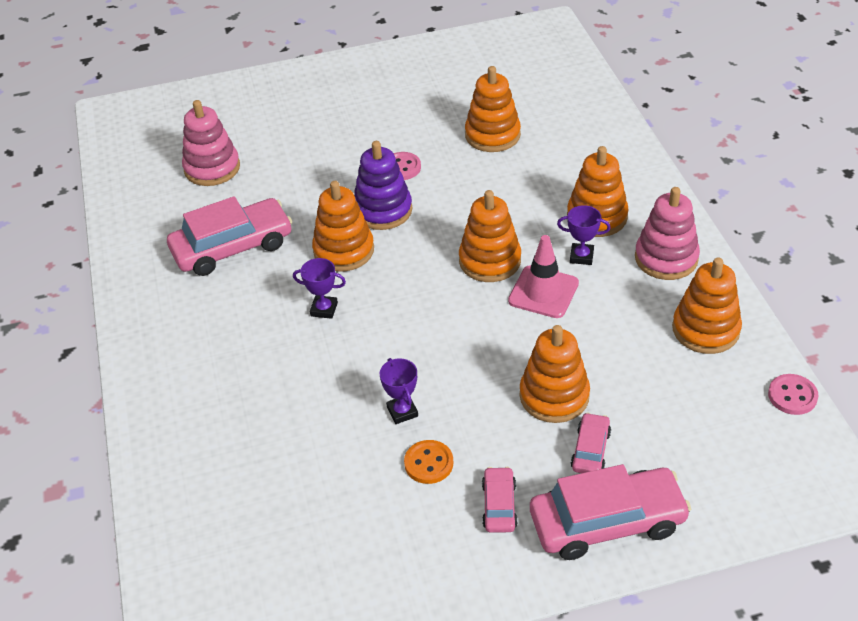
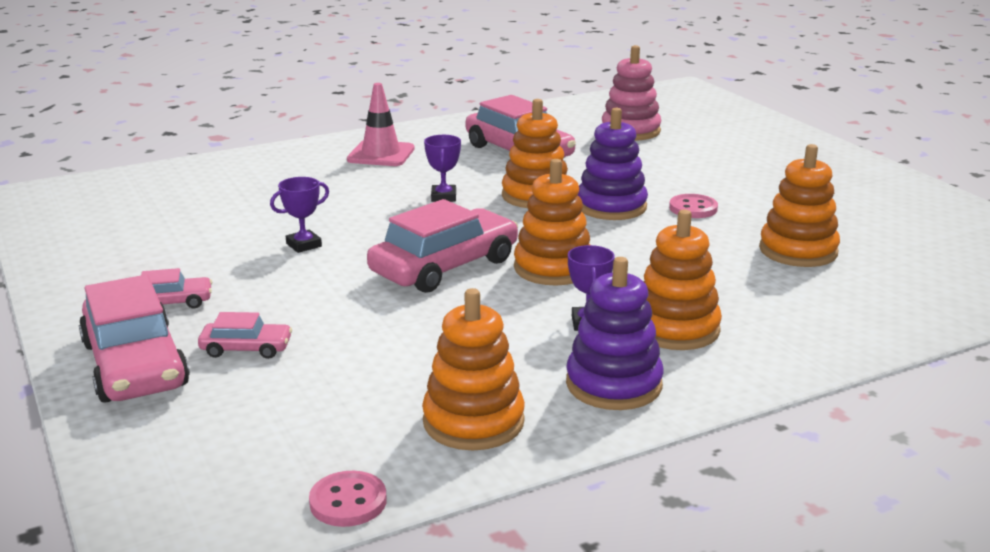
camera: 75 degrees right, 20 degrees down
(428, 463) = (232, 263): orange button -> none
(471, 322) = (445, 266): none -> pink car
(543, 292) = (510, 303): pink traffic cone -> pink traffic cone (381, 154)
(554, 396) = (332, 321): orange stacking toy -> none
(666, 258) = (613, 384): pink stacking toy -> purple stacking toy

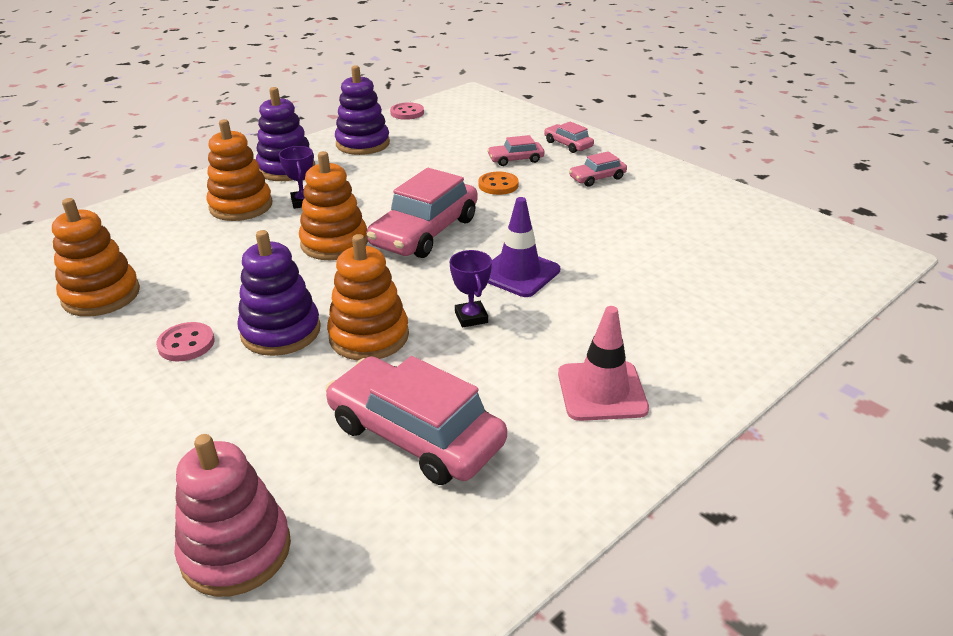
camera: 165 degrees right, 10 degrees up
(135, 365) = (568, 144): pink car -> pink car, size x0.49
(304, 245) = (556, 235): purple trophy -> none
(311, 311) = (498, 185): none -> orange button
(375, 220) = (518, 273): none -> purple traffic cone
(473, 422) = (363, 144): orange stacking toy -> purple stacking toy

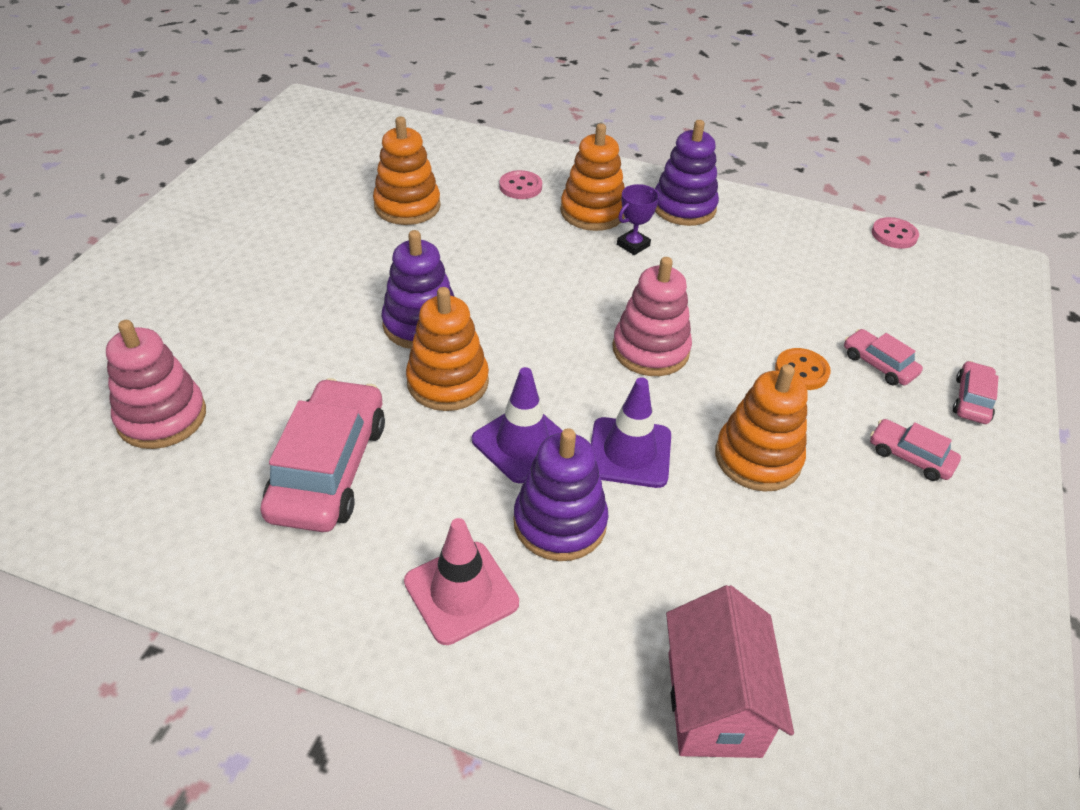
camera: 60 degrees right, 10 degrees up
(186, 344) = (374, 280): pink button -> pink button (520, 187)
(334, 243) = (579, 296): orange stacking toy -> orange stacking toy (757, 458)
(363, 144) = (786, 233): purple stacking toy -> purple stacking toy (560, 523)
(425, 232) = (650, 350): pink car -> pink stacking toy
(471, 317) = (522, 443): purple trophy -> purple traffic cone
(745, 308) = (713, 703): none -> pink house

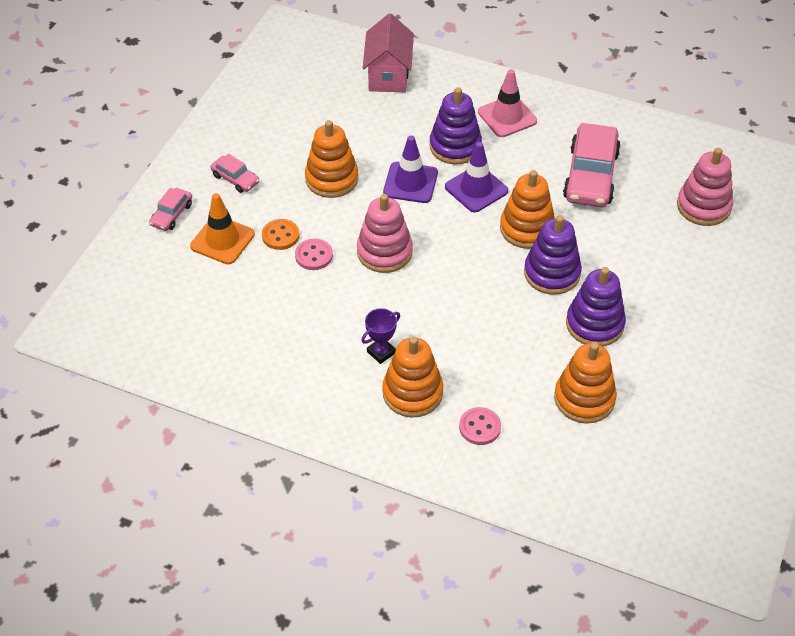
camera: 175 degrees left, 5 degrees up
(684, 207) = (325, 400): purple stacking toy -> purple stacking toy (594, 324)
(878, 364) = (222, 240): pink car -> orange traffic cone
(894, 235) = (140, 366): pink button -> pink button (314, 255)

